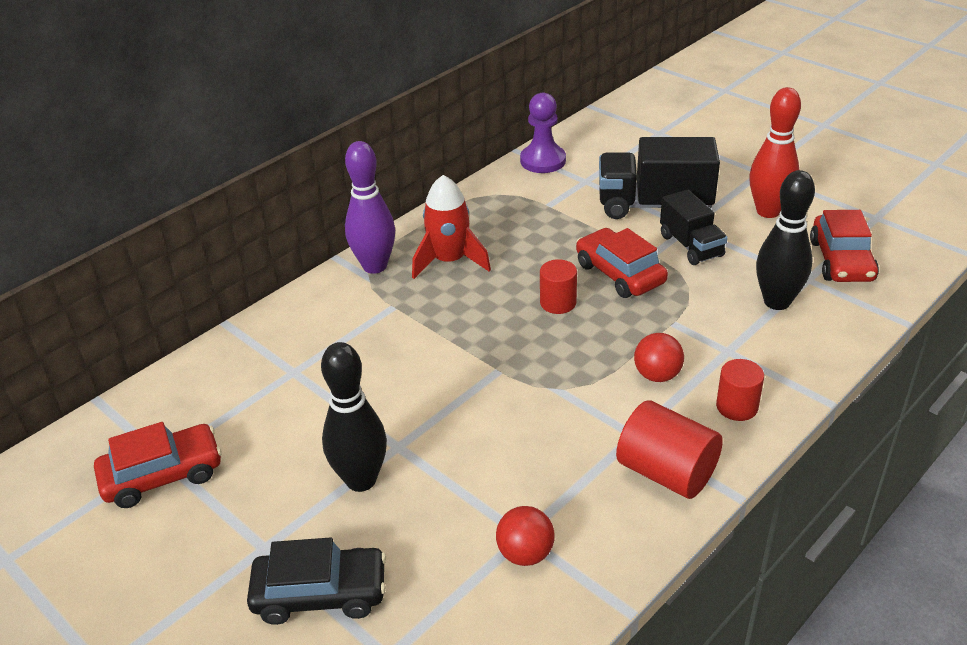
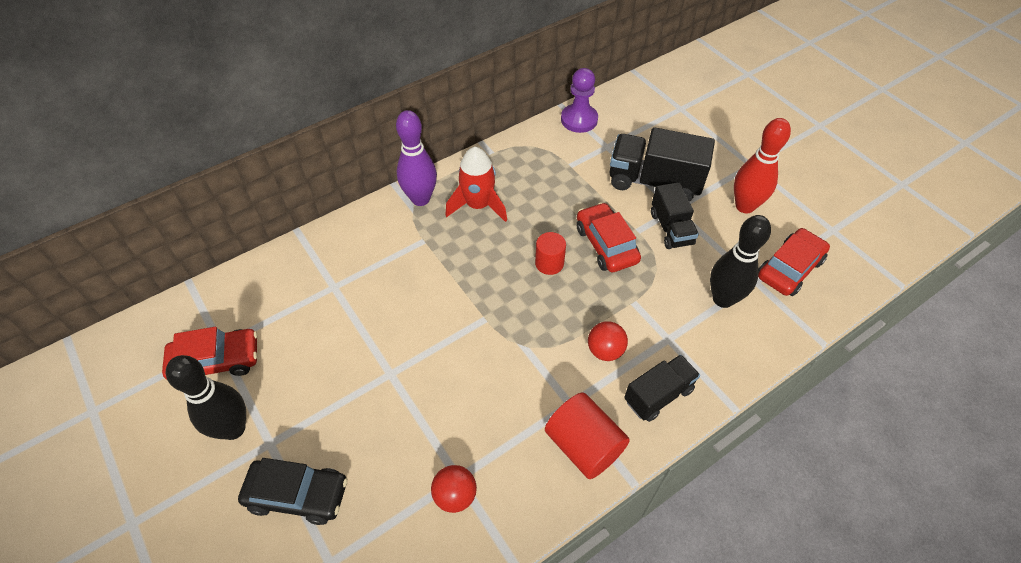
camera: 10 degrees right, 15 degrees up
(361, 480) = (355, 398): black bowling pin -> black bowling pin (233, 428)
(737, 406) = (658, 395): red cylinder -> black truck
(841, 260) = (789, 268): red car -> red car turned 150 degrees counterclockwise

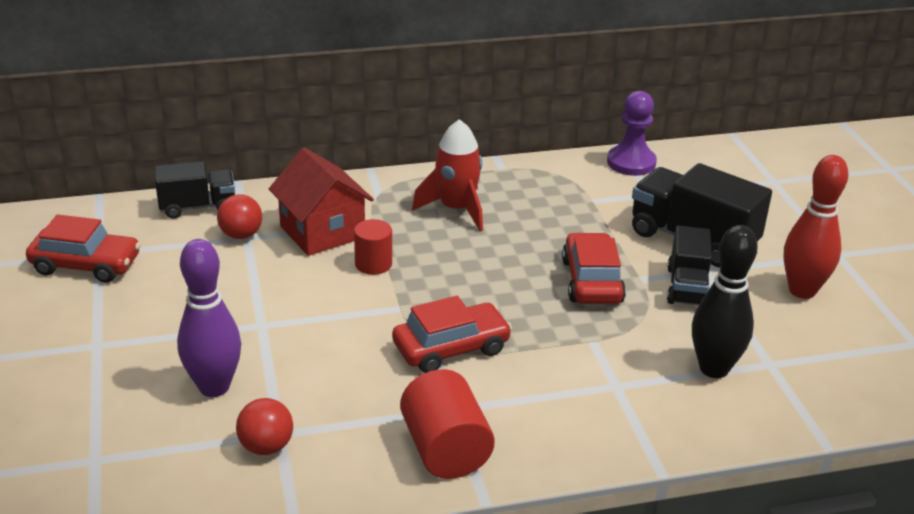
camera: 20 degrees right, 20 degrees down
(233, 428) = (68, 322): black bowling pin -> none
(298, 494) = (98, 394): black car -> none
(389, 261) = (322, 232): none -> red house
(420, 199) = (392, 188): purple bowling pin -> purple bowling pin (214, 387)
(549, 263) = (509, 280): red cylinder -> red cylinder (373, 264)
(605, 350) = (527, 374): red ball -> red ball (241, 235)
(658, 395) = (569, 432): black truck -> black truck (197, 207)
(789, 268) = (826, 364): red car -> red car (451, 348)

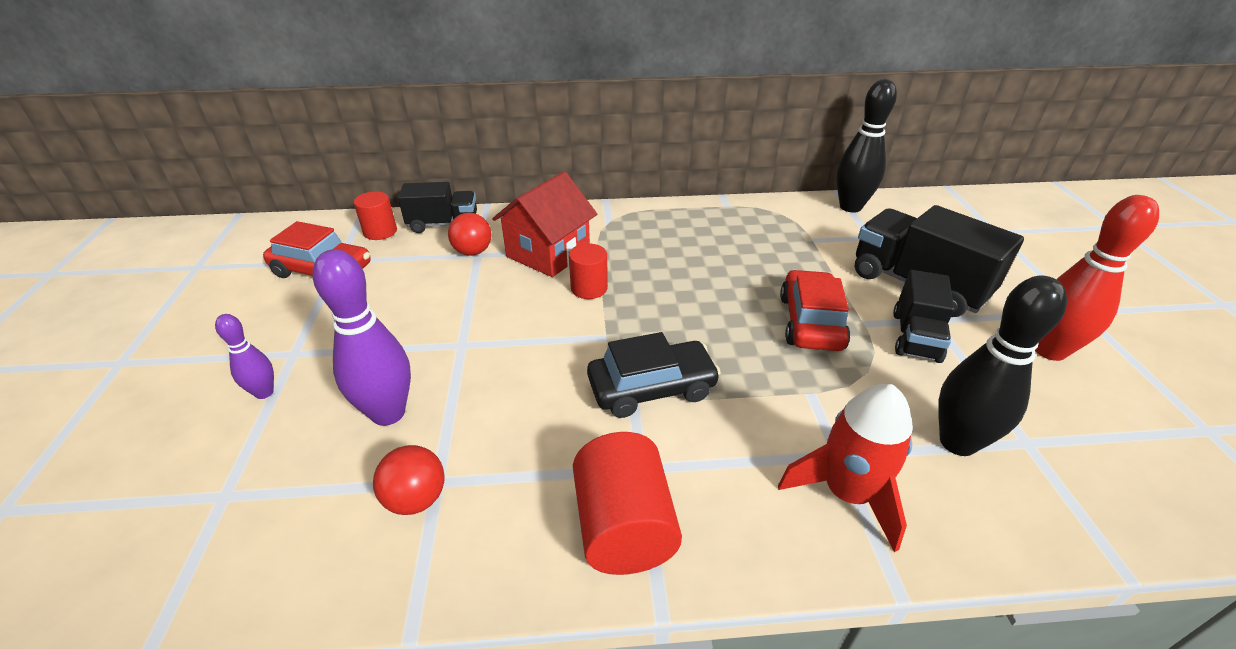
camera: 10 degrees right, 5 degrees up
(86, 380) = (264, 392): none -> purple bowling pin
(130, 219) = (380, 232): none -> red cylinder
(322, 232) = (548, 253): red house -> red house turned 60 degrees clockwise
(451, 348) = (651, 388): red car -> black car
(456, 209) = (679, 240): red rocket -> red rocket (847, 493)
(631, 163) = (850, 207): purple pawn -> black bowling pin

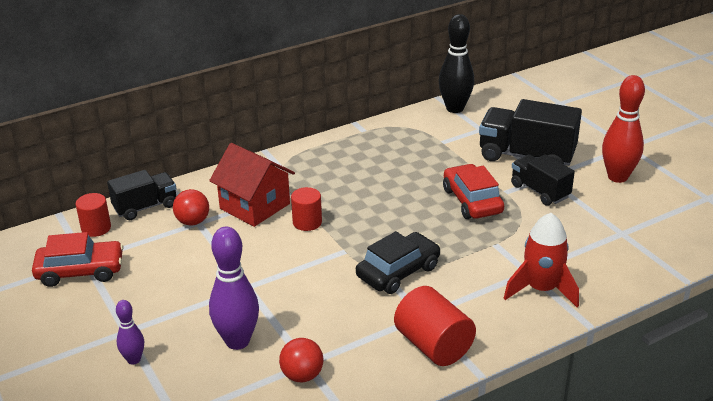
camera: 25 degrees left, 5 degrees down
(548, 253) = (255, 206): red house -> red house turned 60 degrees counterclockwise
(915, 337) = (540, 191): black truck -> black truck turned 150 degrees clockwise
(957, 442) = (587, 245): black bowling pin -> none

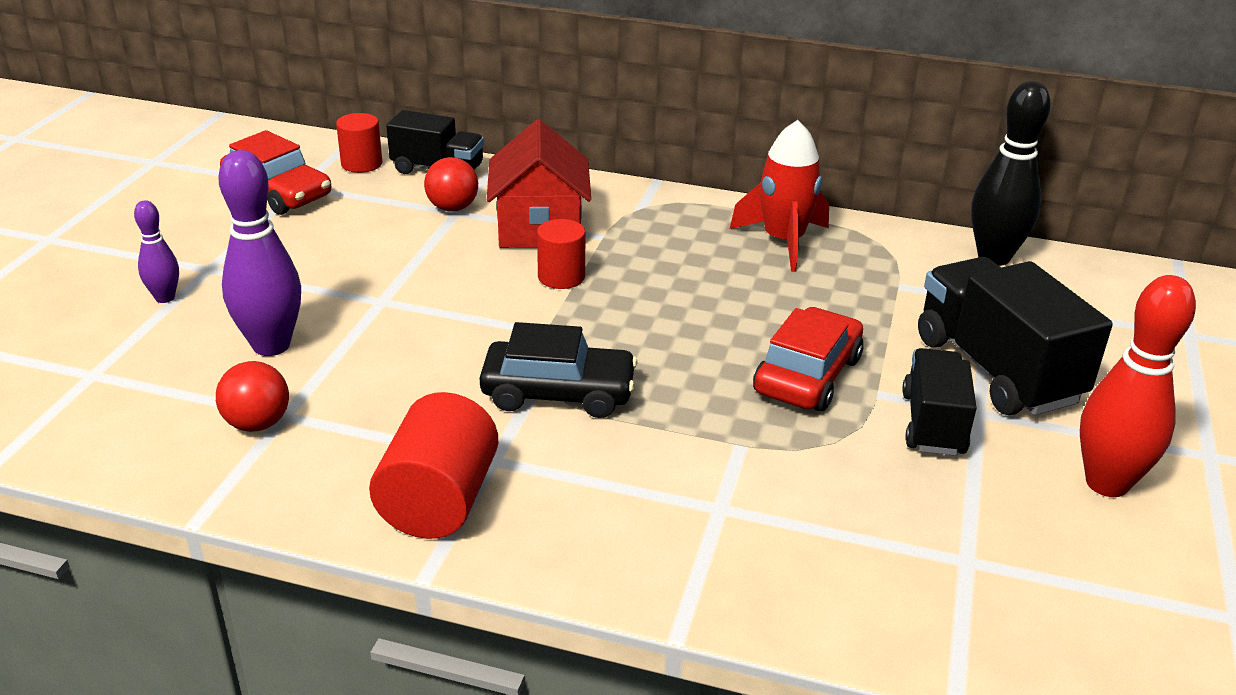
camera: 45 degrees right, 0 degrees up
(541, 289) = (697, 541): red rocket -> red rocket (783, 241)

